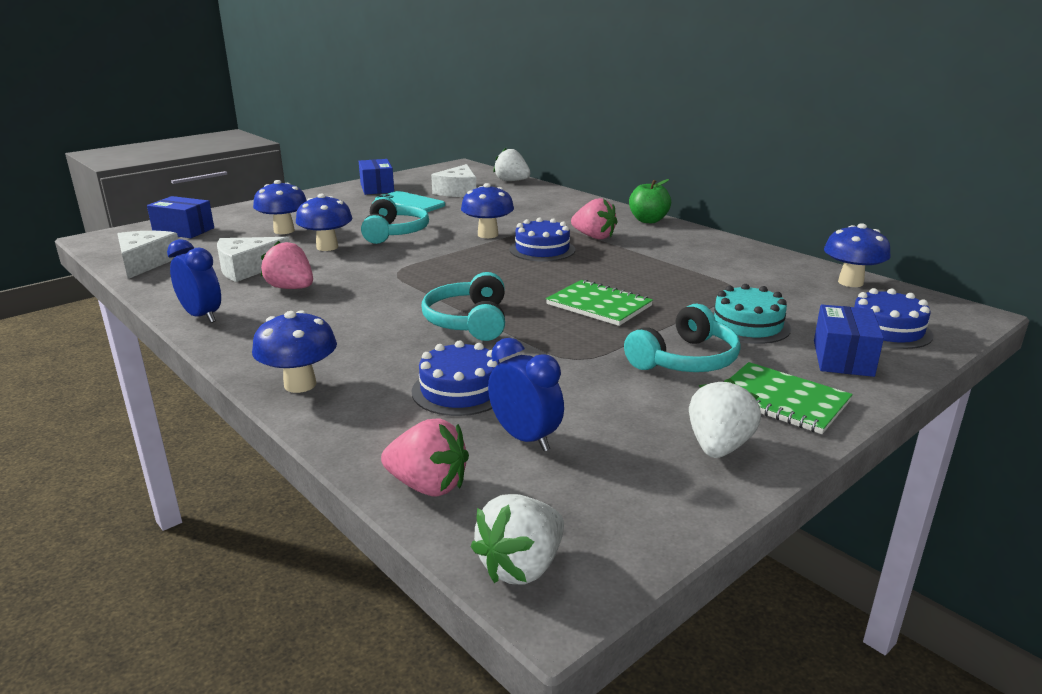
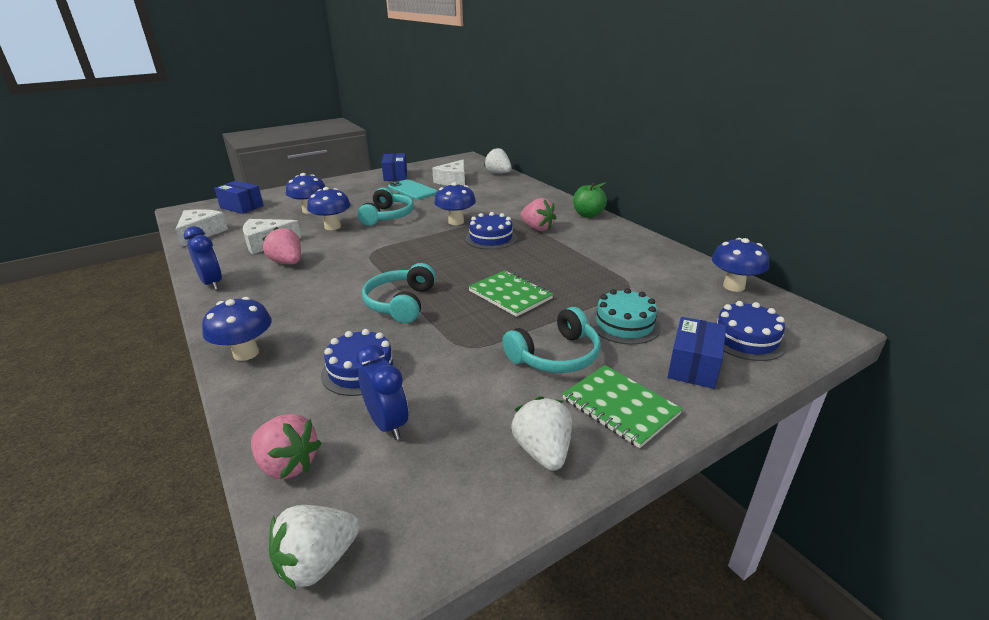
camera: 10 degrees right, 5 degrees up
(718, 447) = (543, 451): white strawberry -> white strawberry turned 45 degrees counterclockwise

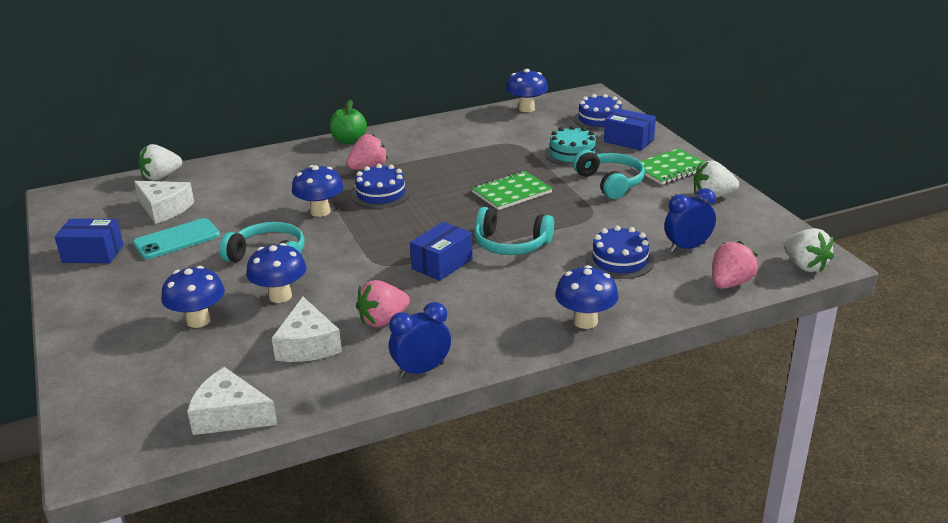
camera: 80 degrees left, 0 degrees up
(242, 207) = (125, 392): blue box -> blue box (442, 264)

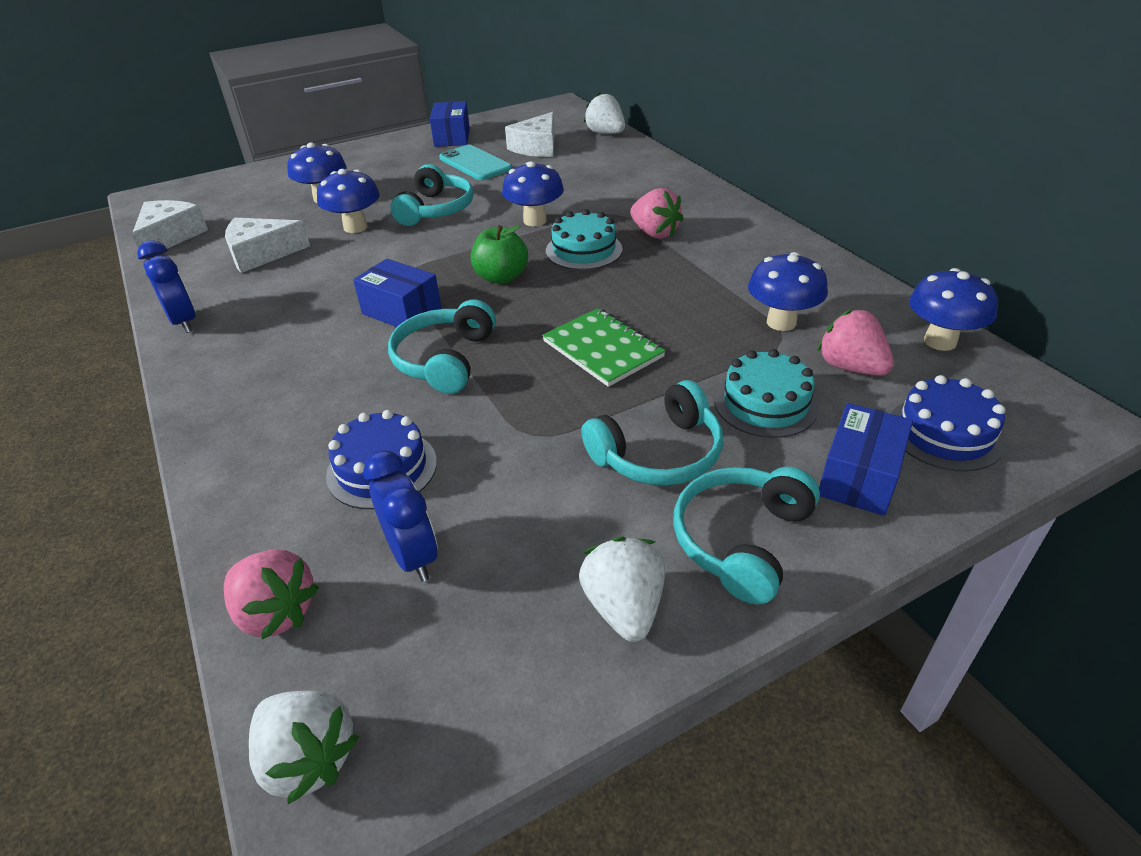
camera: 85 degrees right, 10 degrees up
(349, 140) = (734, 210): green apple -> green apple (501, 277)
(380, 194) = (584, 250): blue cake -> turquoise cake
(383, 320) = (289, 288): pink strawberry -> pink strawberry (850, 367)
(585, 321) = (227, 436): blue mushroom -> blue mushroom (781, 322)
(670, 169) = (742, 540): green notebook -> turquoise headphones
(805, 266) = (308, 758): white strawberry -> white strawberry turned 105 degrees counterclockwise

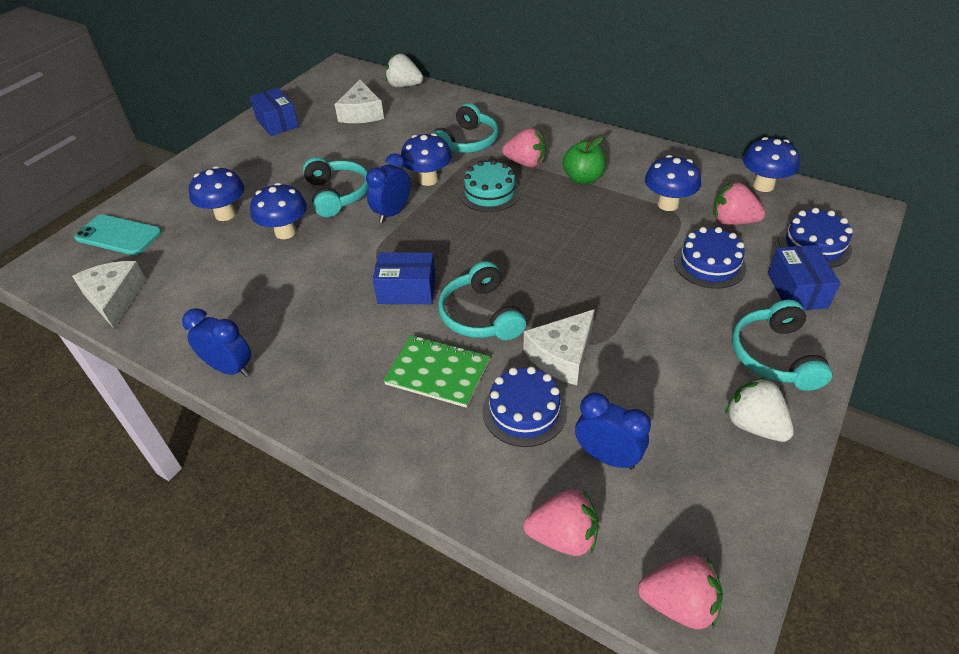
camera: 30 degrees left, 5 degrees up
(261, 254) = (227, 284): white cheese -> white cheese (562, 356)
(308, 758) = (679, 603): white strawberry -> pink strawberry
(467, 240) = (392, 213): none -> blue clock
(475, 163) = (325, 142): turquoise phone -> turquoise phone (118, 235)
(501, 277) = (452, 235): green apple -> green apple (583, 178)
(603, 349) = (579, 265): green notebook -> green notebook (438, 372)
(658, 453) = (682, 323): turquoise headphones -> turquoise headphones (466, 142)
(765, 403) = (709, 264): turquoise cake -> blue cake

